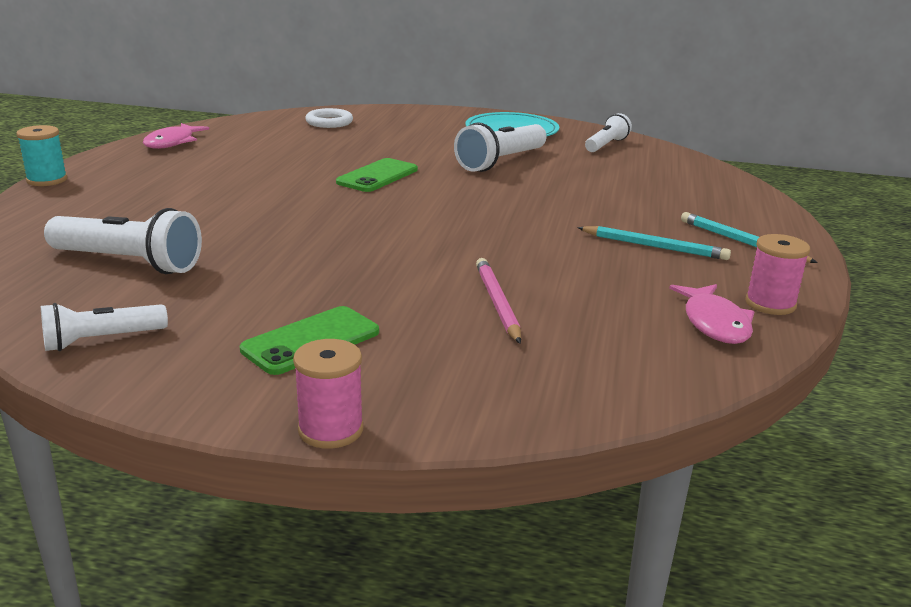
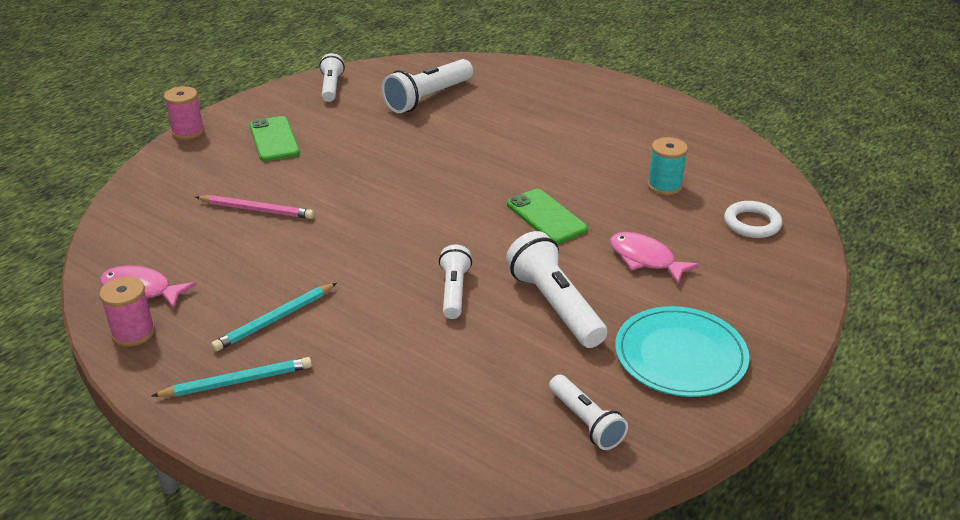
camera: 115 degrees right, 10 degrees up
(47, 180) = (608, 78): turquoise spool -> turquoise spool (664, 186)
(172, 143) = (695, 130): pink fish -> pink fish (645, 259)
(525, 191) = (454, 291): none -> white flashlight

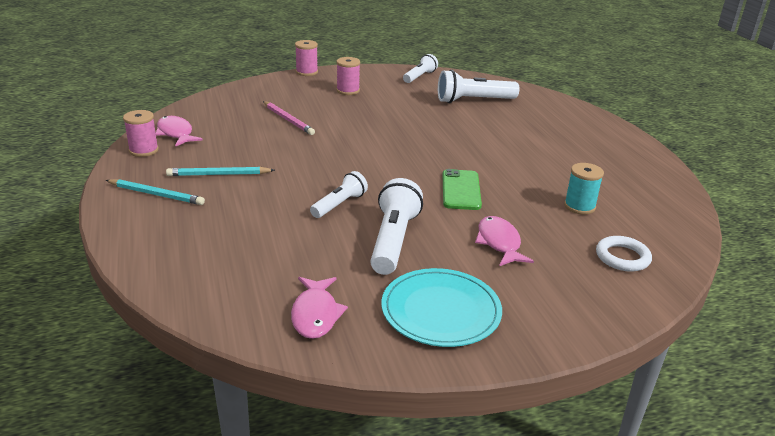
camera: 35 degrees right, 5 degrees down
(274, 139) = (348, 91): green phone -> pink spool
(586, 422) = (315, 314): white flashlight -> pink fish

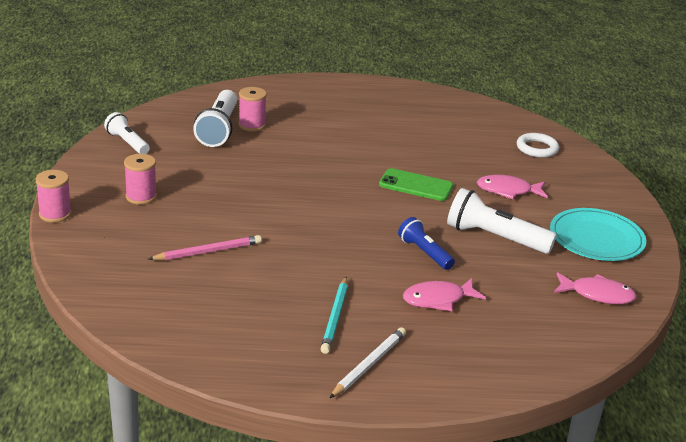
camera: 75 degrees left, 0 degrees up
(144, 150) = (247, 368): pink spool -> pink spool (252, 125)
(156, 194) = (369, 365): turquoise pencil -> white pencil
(176, 133) = (206, 339): pink fish -> pink fish (438, 299)
(339, 204) = (424, 253): white flashlight -> blue flashlight
(579, 206) = (459, 142): turquoise spool -> none

